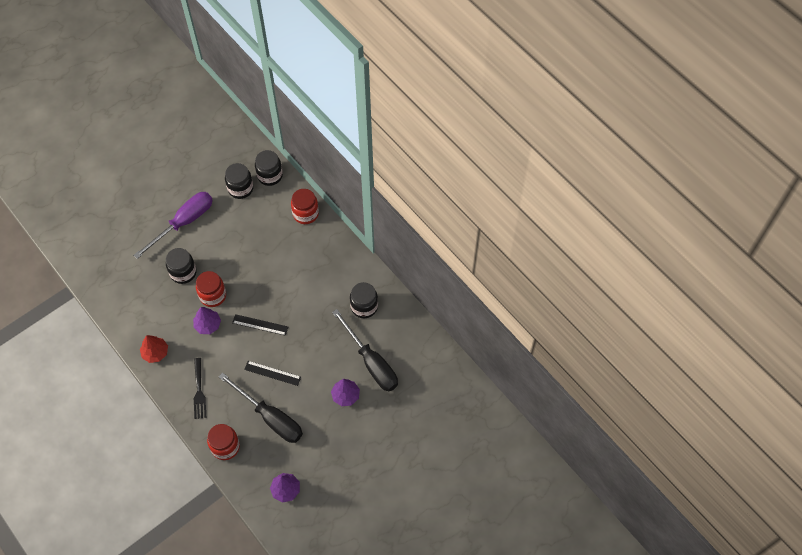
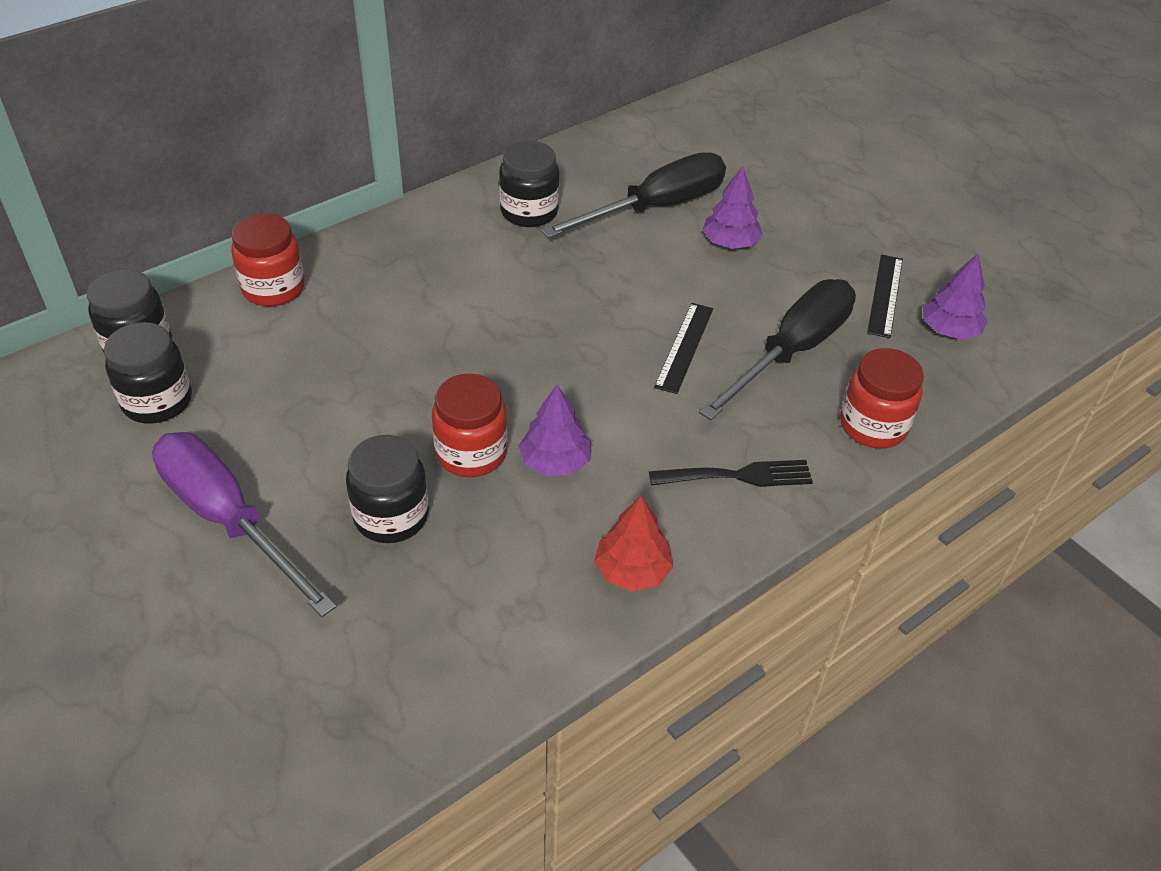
camera: 90 degrees left, 15 degrees down
(260, 325) = (560, 366): black ruler -> black ruler (885, 295)

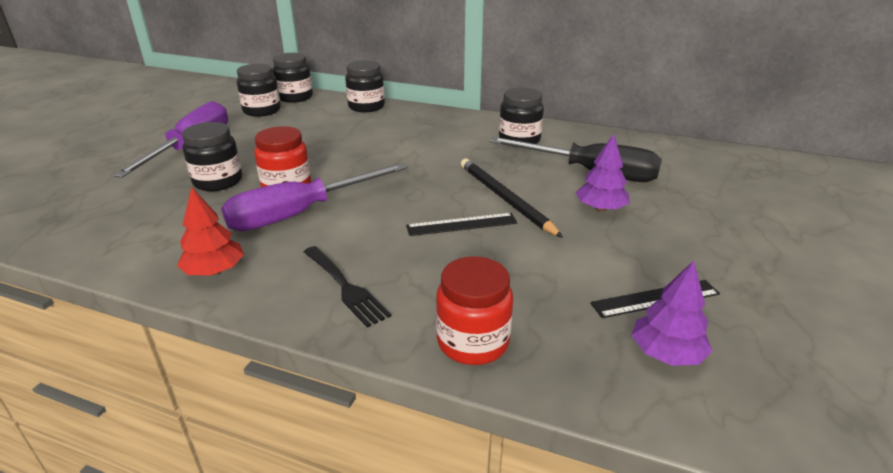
camera: 60 degrees right, 15 degrees down
(273, 288) = (366, 107): red jar -> black jar
(555, 462) = (300, 213): purple tree -> purple screwdriver
(658, 293) = (505, 199): none -> black pencil
(792, 351) = (515, 271): black screwdriver -> none

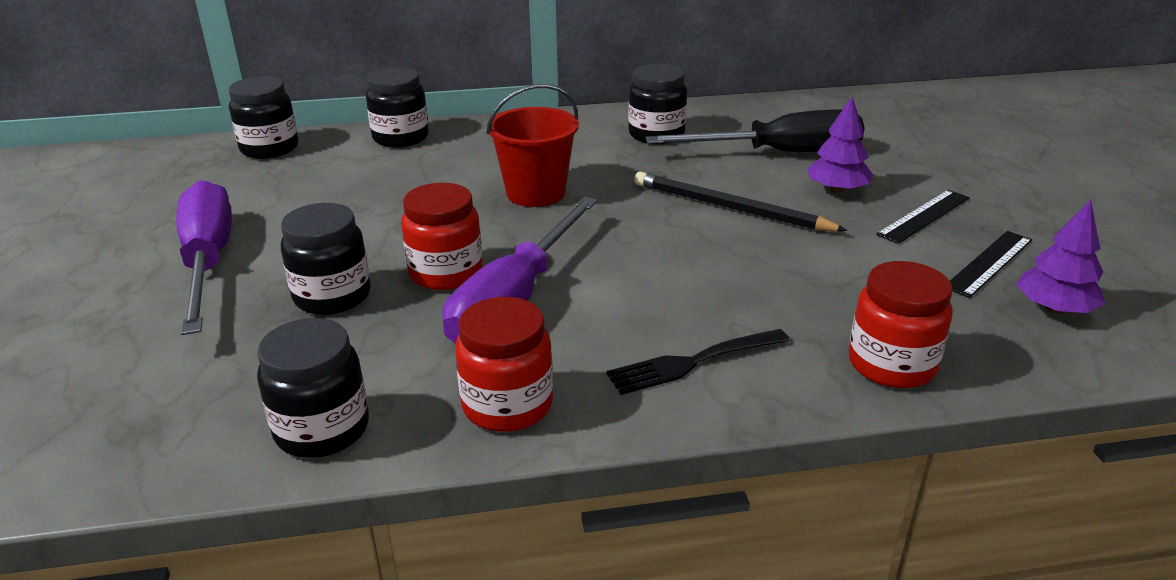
camera: 30 degrees left, 0 degrees up
(214, 271) = (507, 405): red tree -> red jar
(262, 111) = (245, 180): black jar -> black jar (322, 429)
(345, 287) = (692, 362): black fork -> black fork turned 135 degrees clockwise
(396, 156) = (536, 193): none -> red bucket
(462, 224) = (723, 251): black ruler -> black ruler (924, 216)

